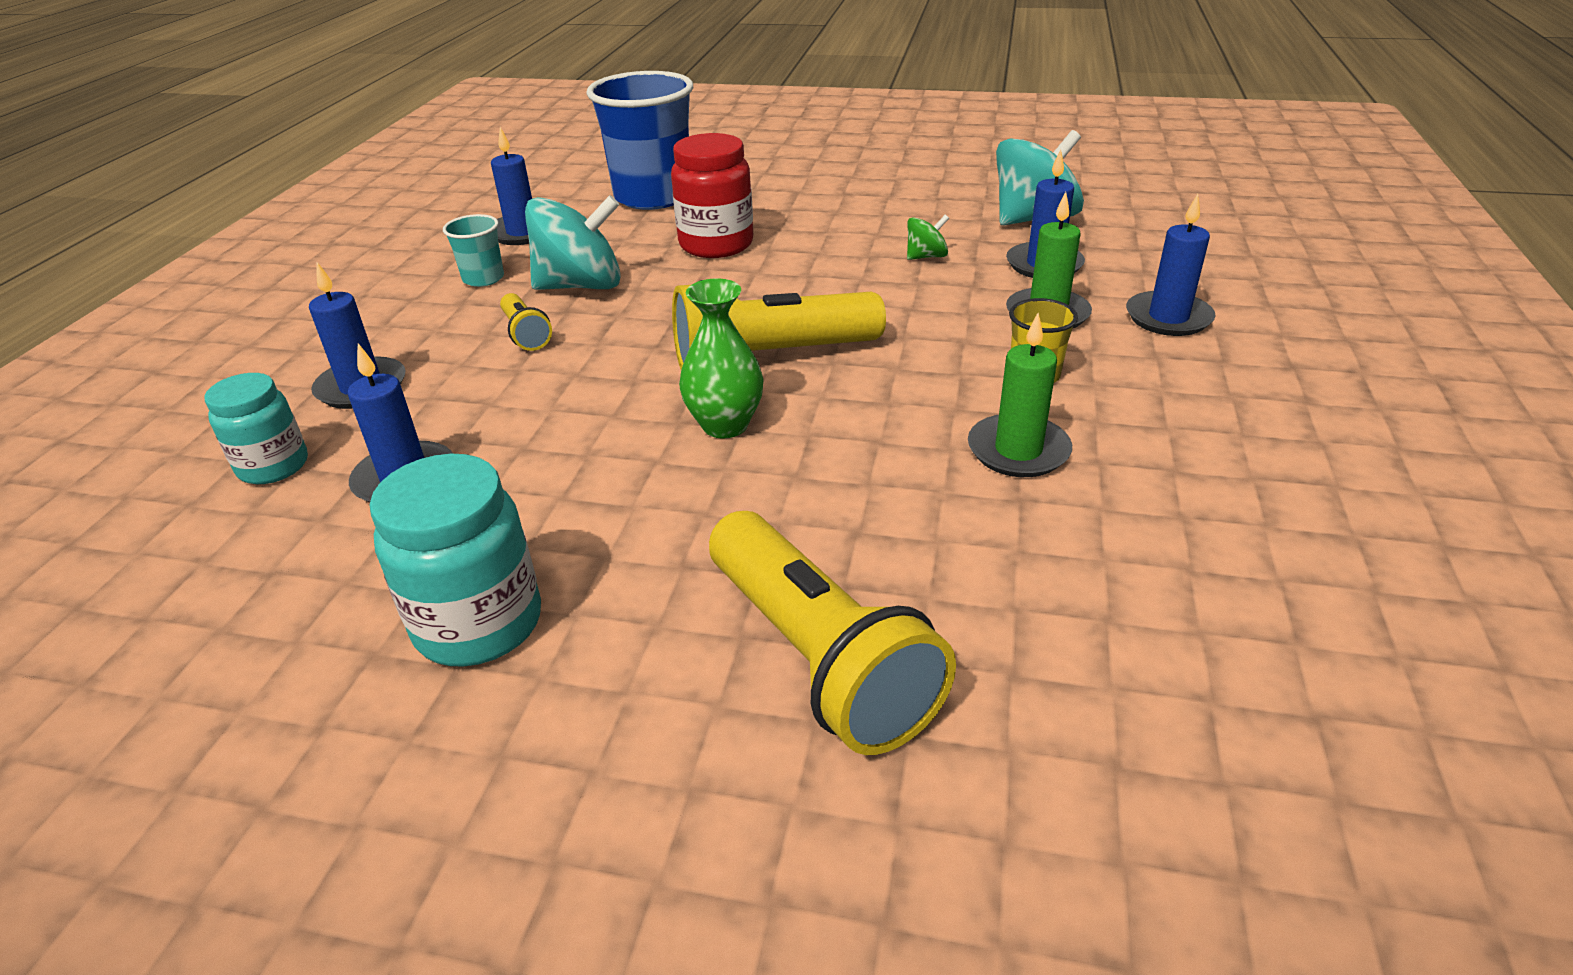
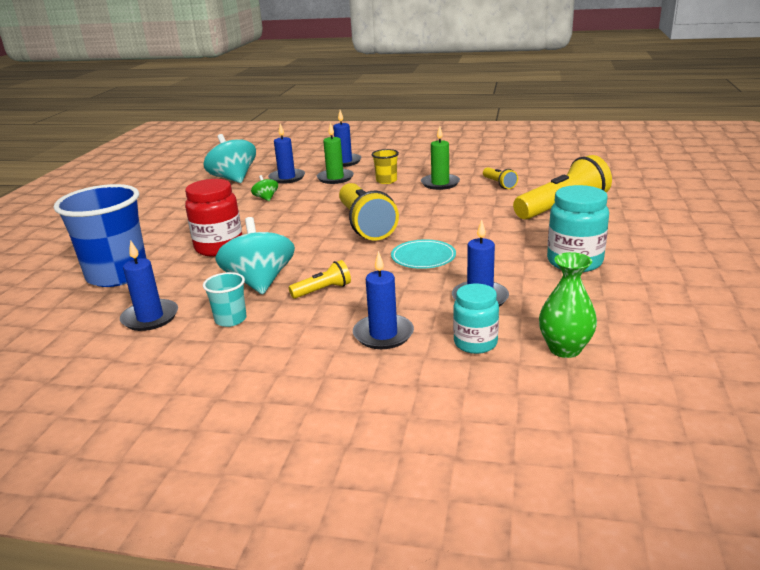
camera: 90 degrees left, 10 degrees down
(599, 422) = (423, 257): none -> turquoise plate
(725, 425) = (425, 230): green vase -> green vase (564, 349)
(1018, 551) = (499, 184): none -> yellow flashlight

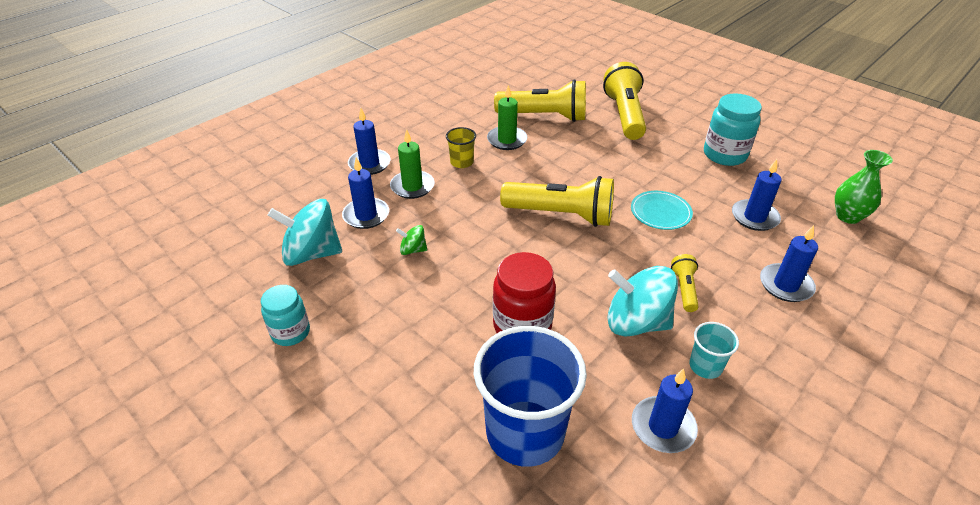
camera: 60 degrees left, 15 degrees up
(475, 343) = (822, 248): turquoise jar -> turquoise jar (290, 332)
(499, 184) = (544, 116): yellow flashlight -> yellow flashlight, size x2.09

